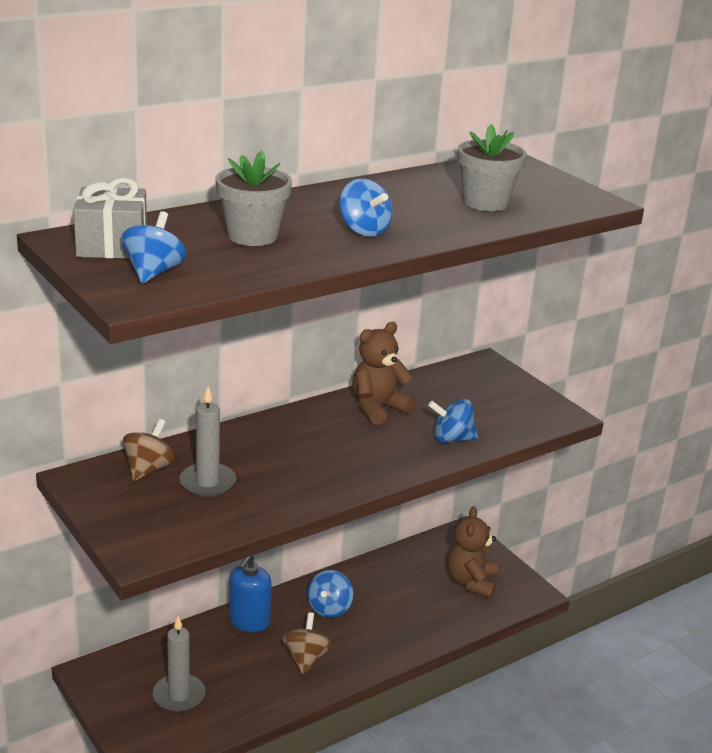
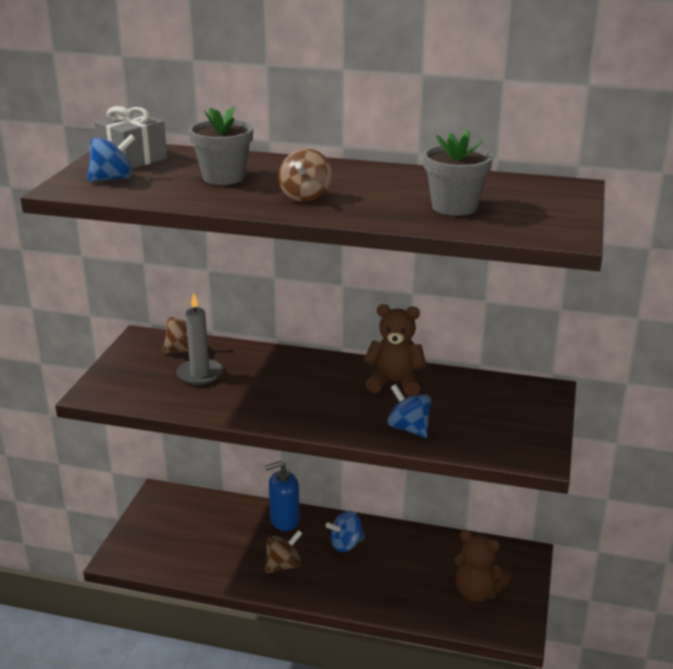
camera: 50 degrees right, 0 degrees up
(179, 695) = (182, 537): grey candle -> none
(364, 230) = (305, 196): blue spinning top -> brown spinning top
(471, 582) = (477, 592): brown teddy bear -> brown teddy bear turned 120 degrees counterclockwise

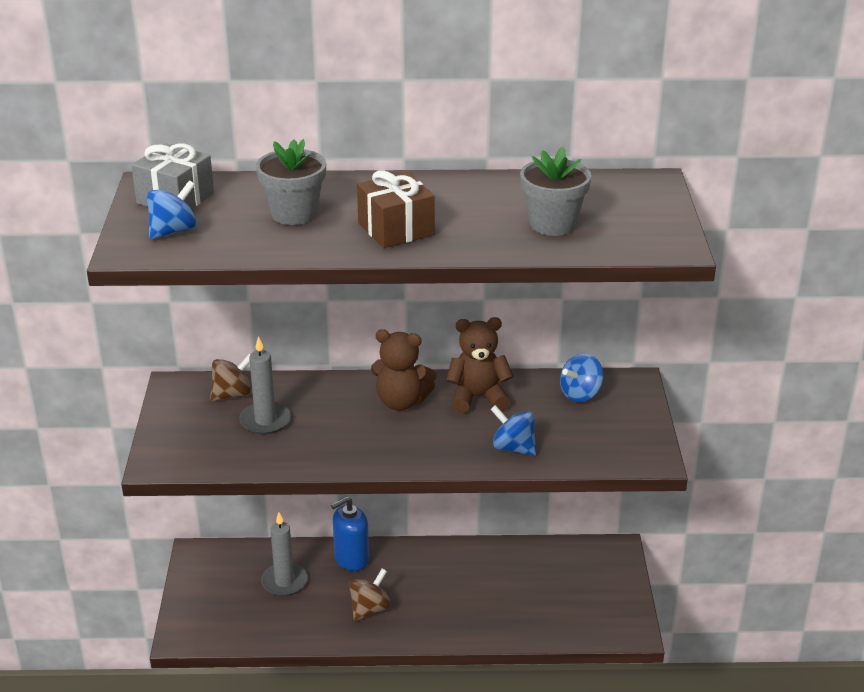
camera: 15 degrees left, 5 degrees up
(220, 529) = (284, 582): none -> grey candle
(305, 196) = (396, 229): brown spinning top -> brown gift
(346, 544) = (428, 573): blue spinning top -> blue spinning top (580, 394)
(477, 592) = (580, 599): brown teddy bear -> brown teddy bear (401, 402)

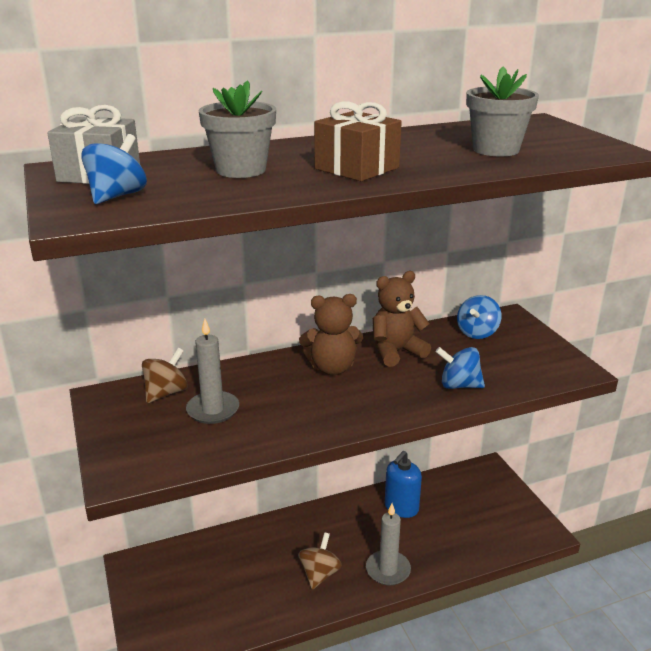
camera: 20 degrees left, 5 degrees down
(284, 582) = (228, 569): grey candle -> grey candle (388, 570)
(351, 559) = (279, 531): blue soap dispenser -> blue soap dispenser (401, 507)

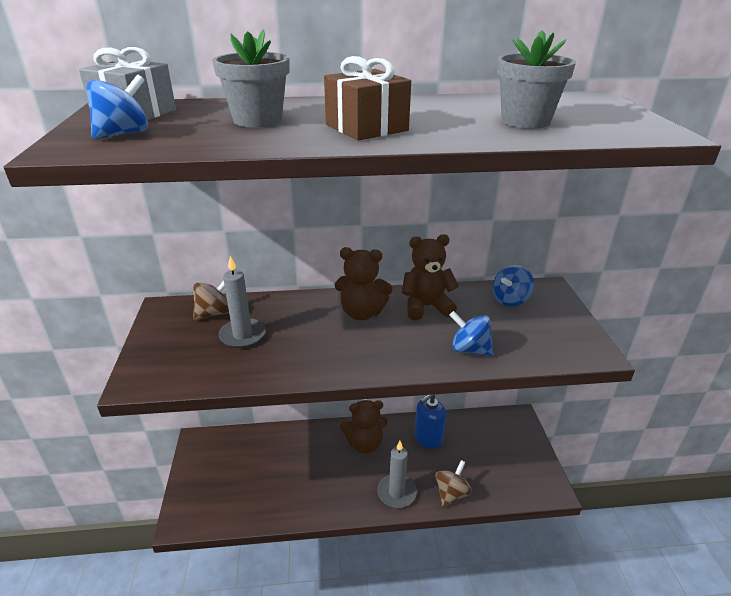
camera: 15 degrees right, 5 degrees up
(319, 574) = (338, 483): brown spinning top -> brown spinning top (451, 493)
(333, 527) = (364, 444): none -> brown teddy bear

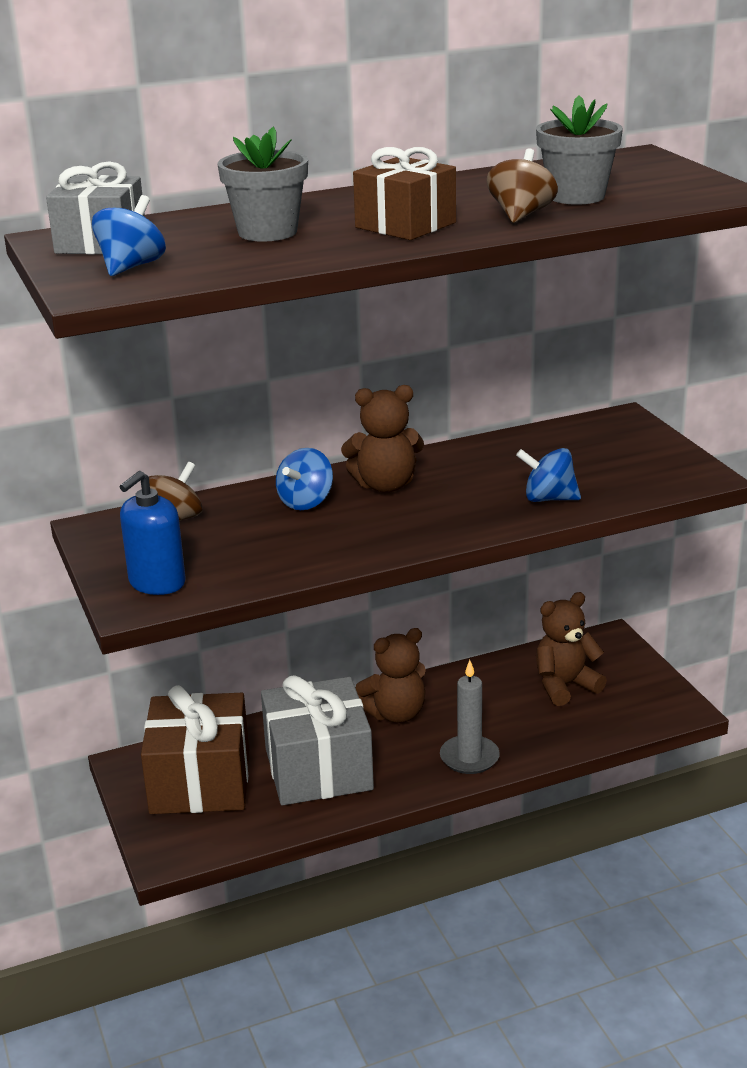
camera: 15 degrees left, 5 degrees down
(229, 466) = (200, 782): none -> brown gift
(242, 335) = (237, 536): grey candle -> none
(301, 475) = (318, 769): none -> grey gift
(426, 307) = (469, 464): brown teddy bear -> brown teddy bear (565, 686)
(428, 438) = (487, 688): blue soap dispenser -> blue soap dispenser (157, 583)
(451, 493) = (547, 742): brown spinning top -> brown spinning top (521, 215)
(510, 300) = (577, 439): blue spinning top -> blue spinning top (306, 502)

